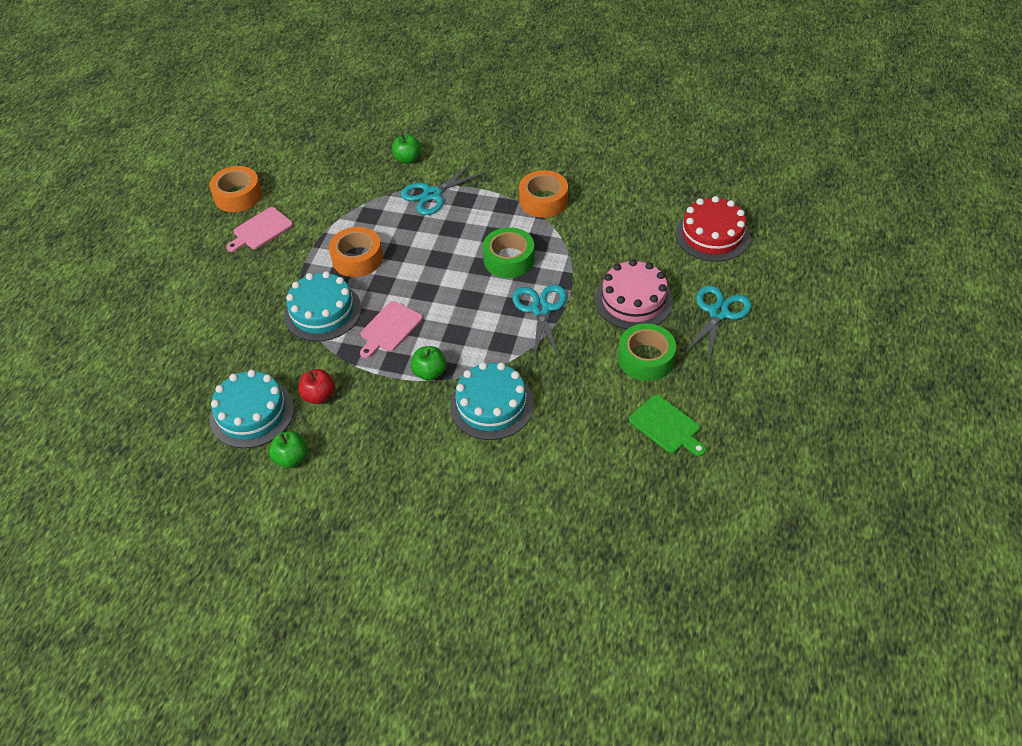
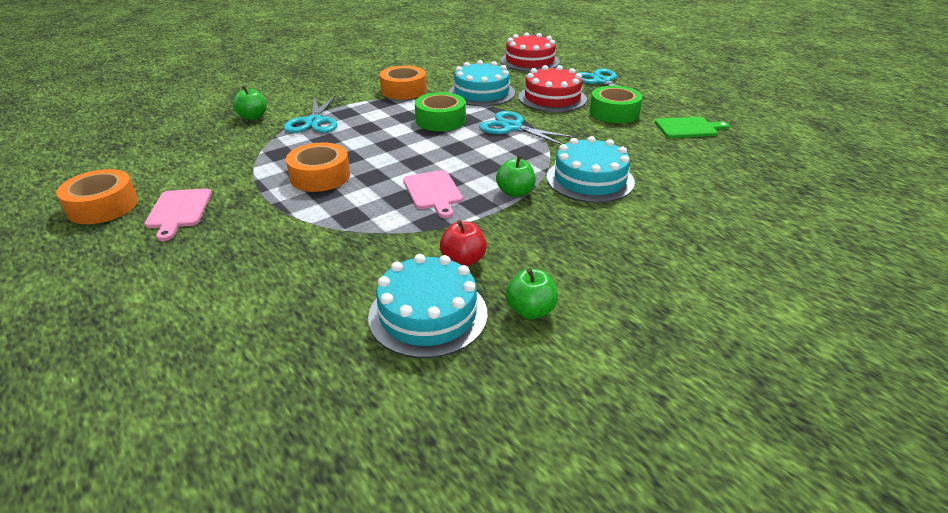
camera: 55 degrees left, 15 degrees down
(322, 312) = (354, 217): turquoise cake -> turquoise cake (481, 93)
(633, 300) = (552, 98): pink cake -> red cake

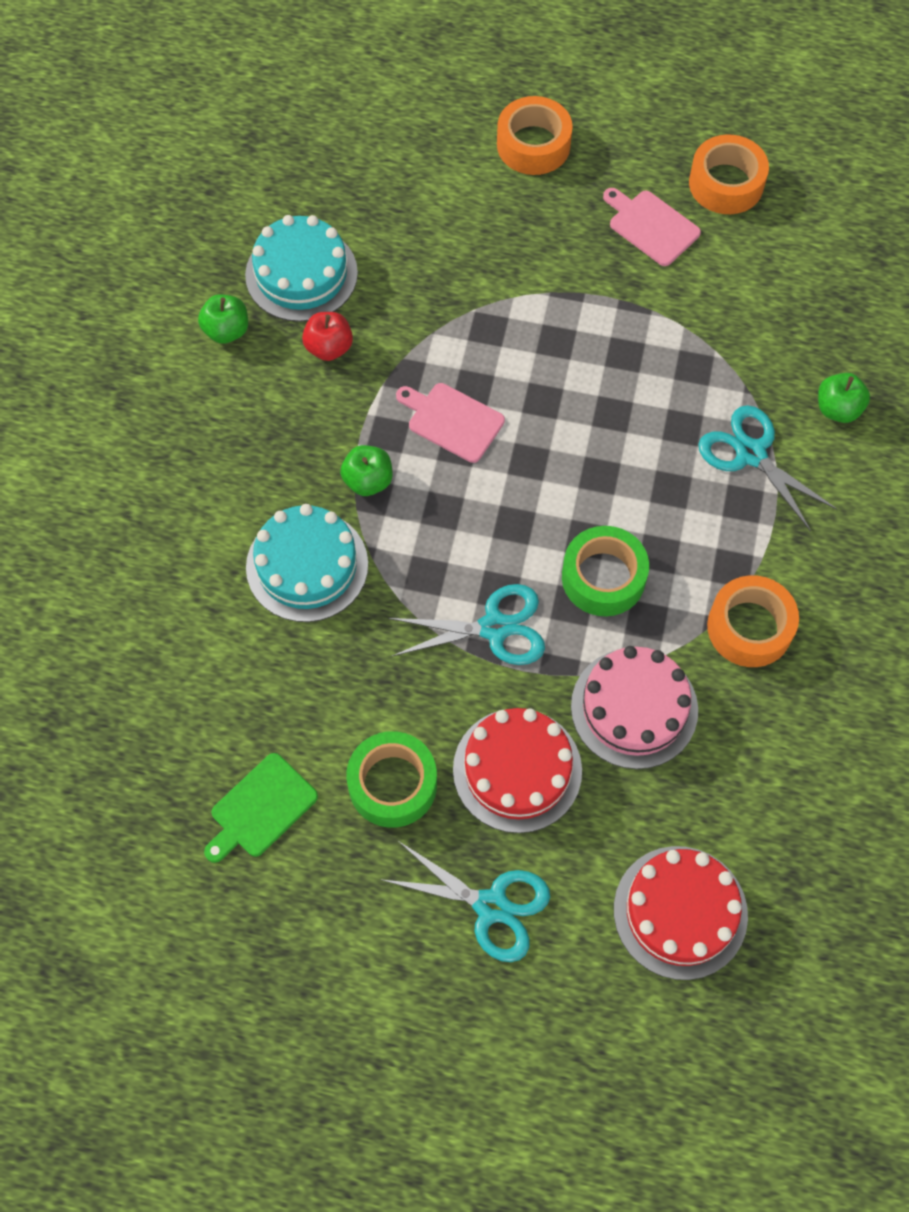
camera: 140 degrees right, 30 degrees up
(320, 176) = (596, 362): orange tape -> orange tape (533, 145)
(481, 93) = (634, 708): turquoise cake -> pink cake

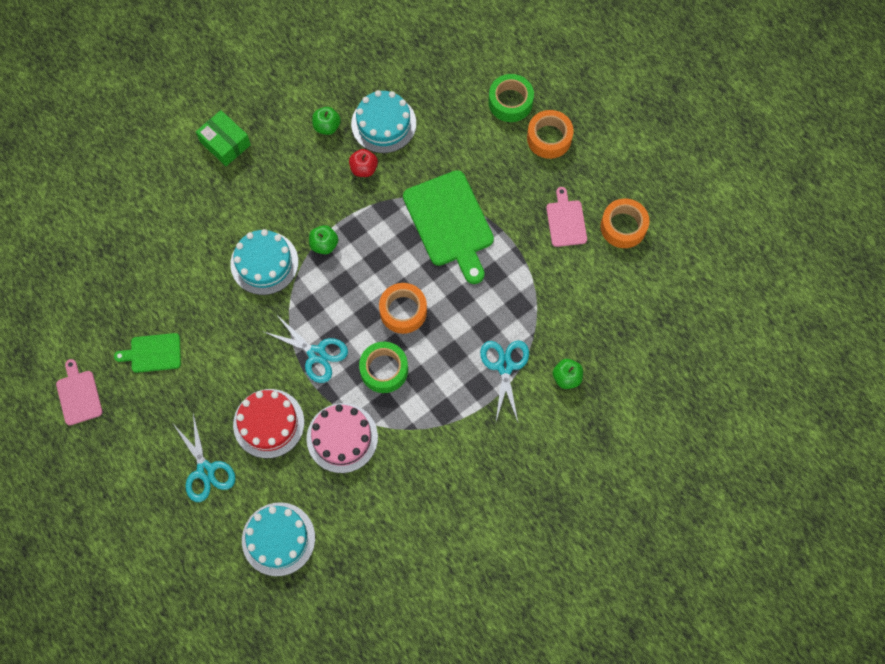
camera: 40 degrees right, 5 degrees up
(100, 452) = (225, 143): none -> green box
(392, 784) = (213, 387): green tape -> green tape (510, 102)
(452, 421) = (386, 245): pink cutting board -> pink cutting board (78, 395)
(508, 332) = (450, 222): none -> green cutting board
(680, 912) = (278, 539): red cake -> turquoise cake
(749, 627) = (426, 444): orange tape -> orange tape (403, 311)

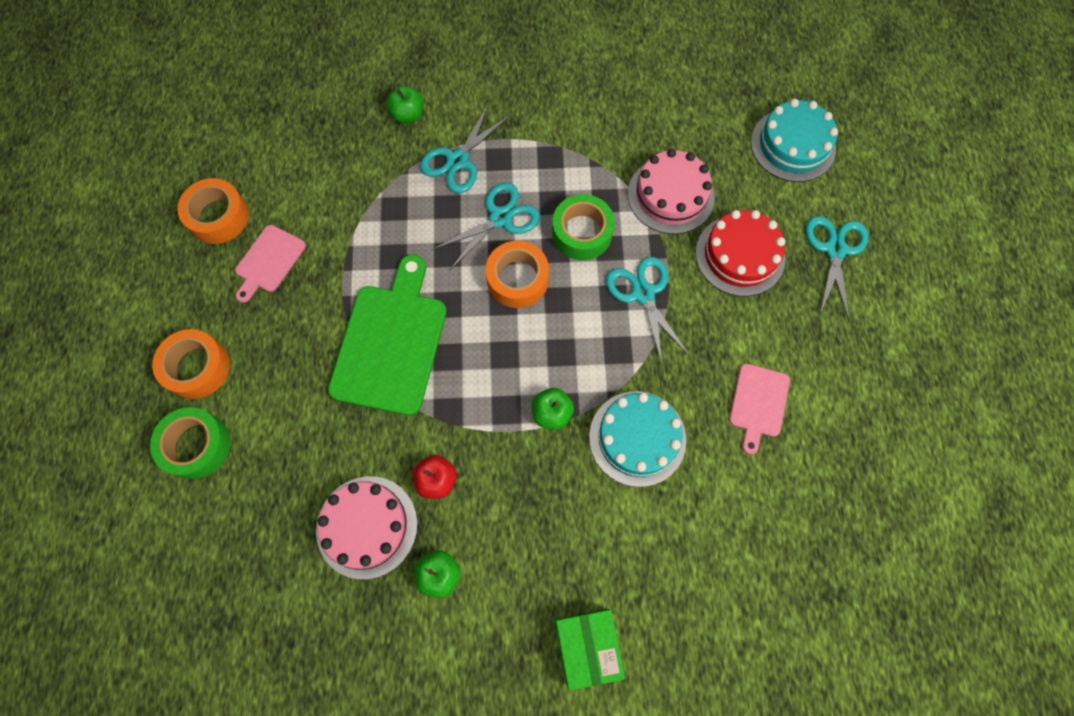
camera: 145 degrees left, 0 degrees up
(78, 395) = (947, 419): pink cutting board -> pink cutting board (758, 403)
(153, 353) = (832, 413): green cutting board -> none
(383, 123) = (367, 526): turquoise cake -> pink cake
(445, 344) = (500, 218): none -> turquoise scissors

